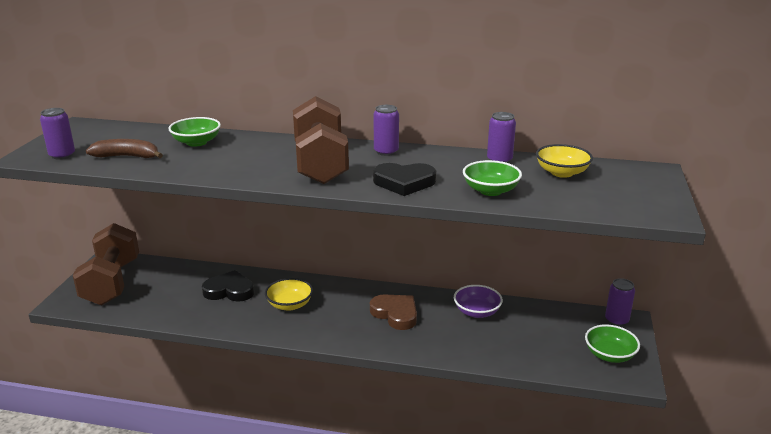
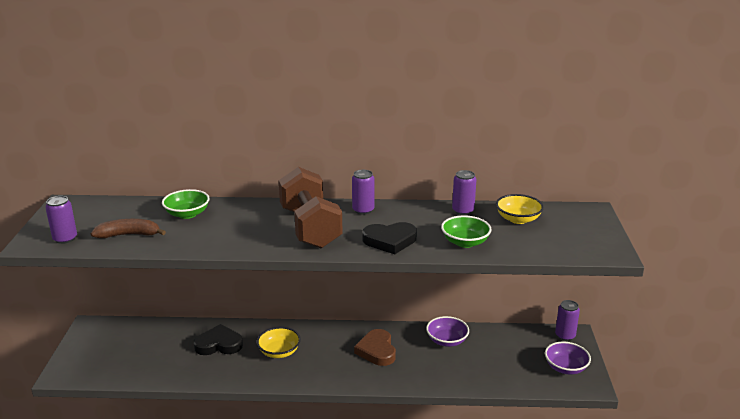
camera: 10 degrees left, 0 degrees up
(112, 282) = (102, 348): brown dumbbell -> none
(395, 314) = (377, 350): brown heart -> brown heart turned 135 degrees counterclockwise
(609, 355) = (565, 368): green bowl -> purple bowl

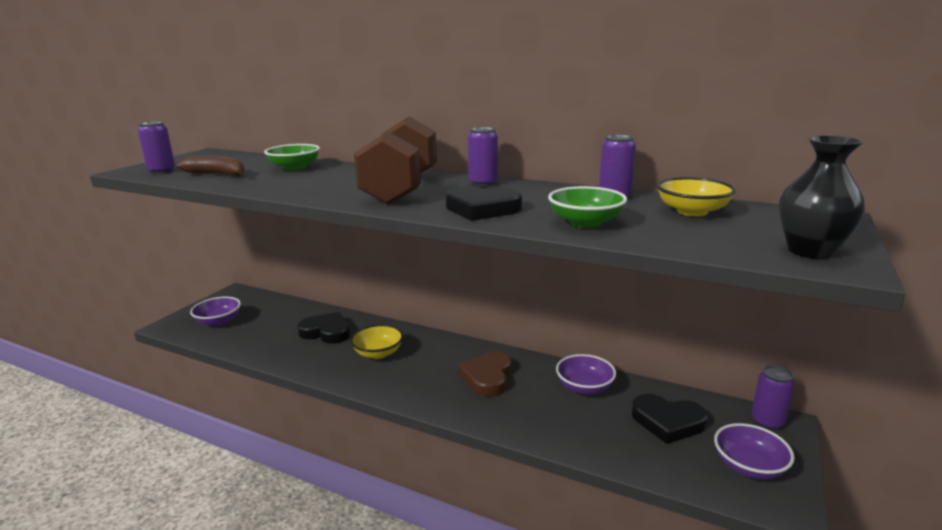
camera: 25 degrees right, 5 degrees down
(107, 358) = (218, 321): none -> purple bowl
(510, 352) = (667, 422): none -> black heart
(594, 244) = (810, 251): none -> black vase

